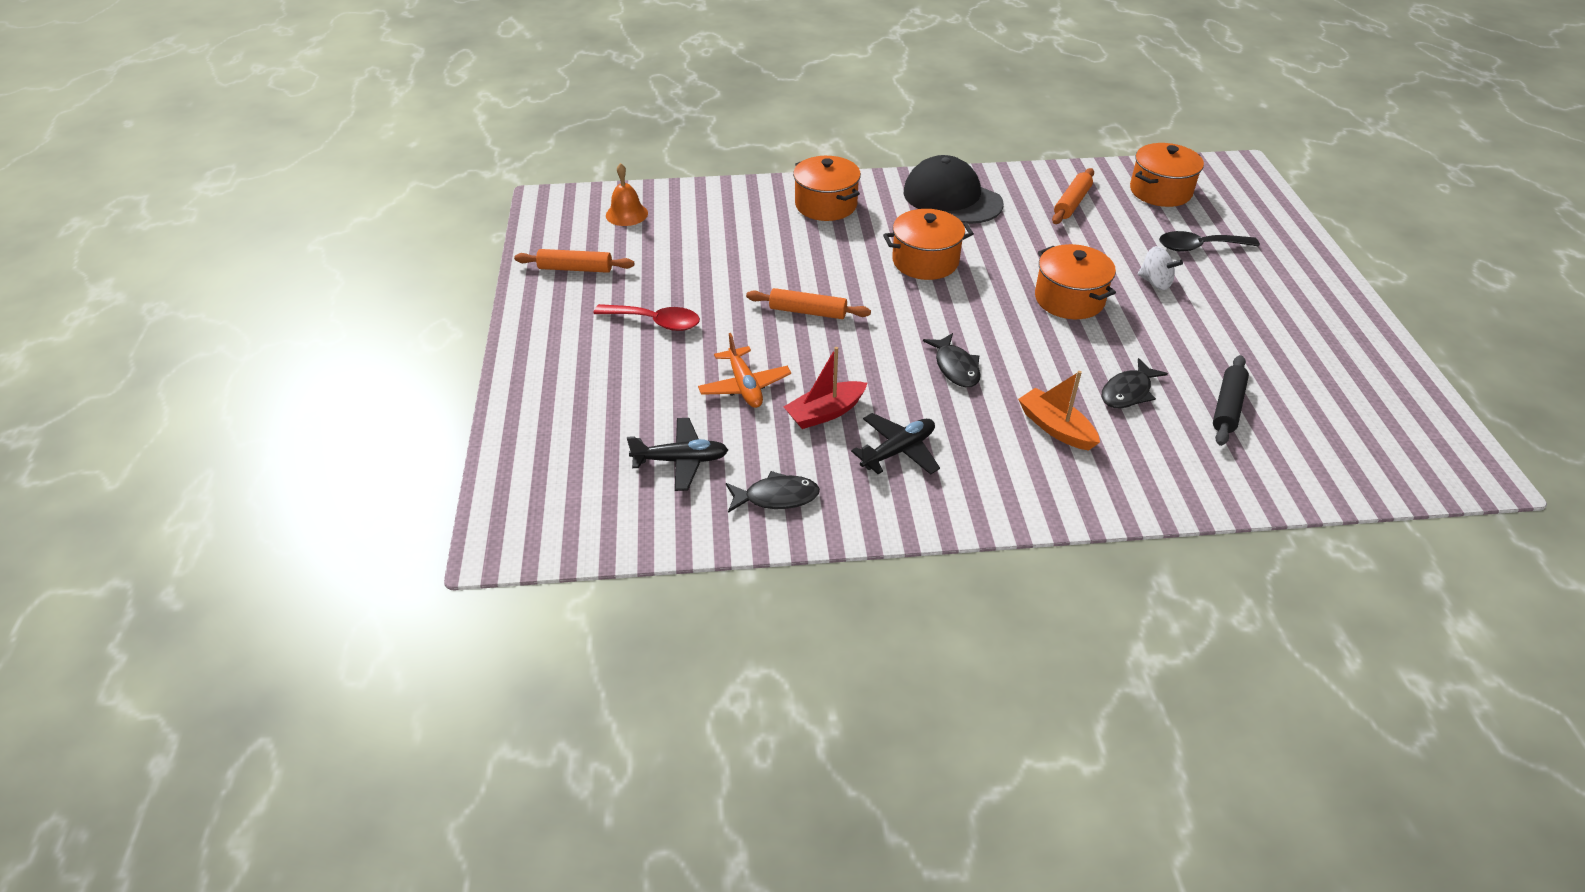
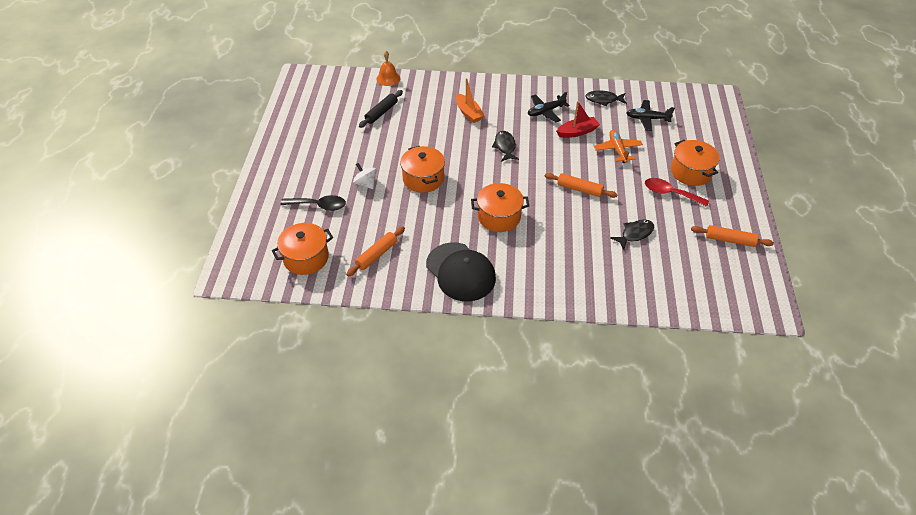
camera: 170 degrees left, 5 degrees up
(626, 214) = (705, 288): orange bell -> orange bell (388, 78)
(826, 205) = (556, 277): orange pot -> orange pot (691, 172)
(1128, 392) = (424, 124): black fish -> black fish (635, 234)

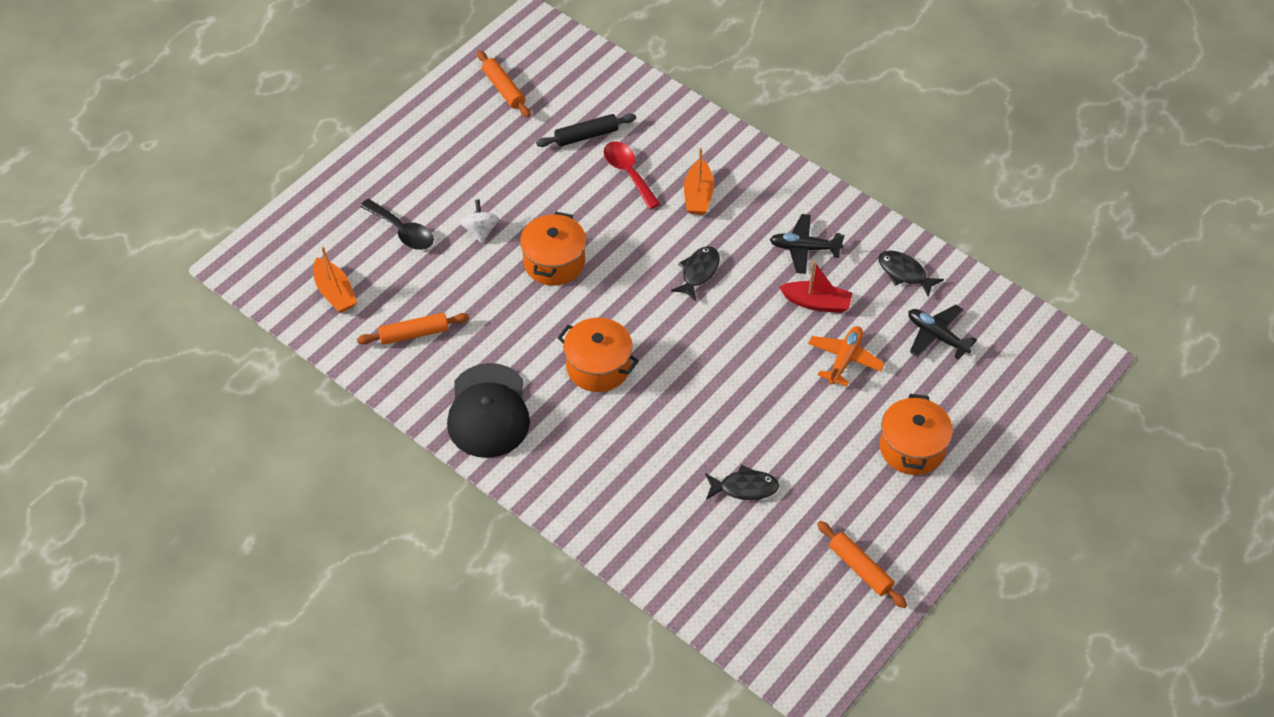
camera: 35 degrees right, 5 degrees up
(306, 258) = (335, 292): orange pot -> orange boat
(388, 78) = (640, 85): orange bell -> none
(579, 189) = (736, 387): orange rolling pin -> orange rolling pin (503, 89)
(670, 193) = (850, 461): red spoon -> red spoon (628, 173)

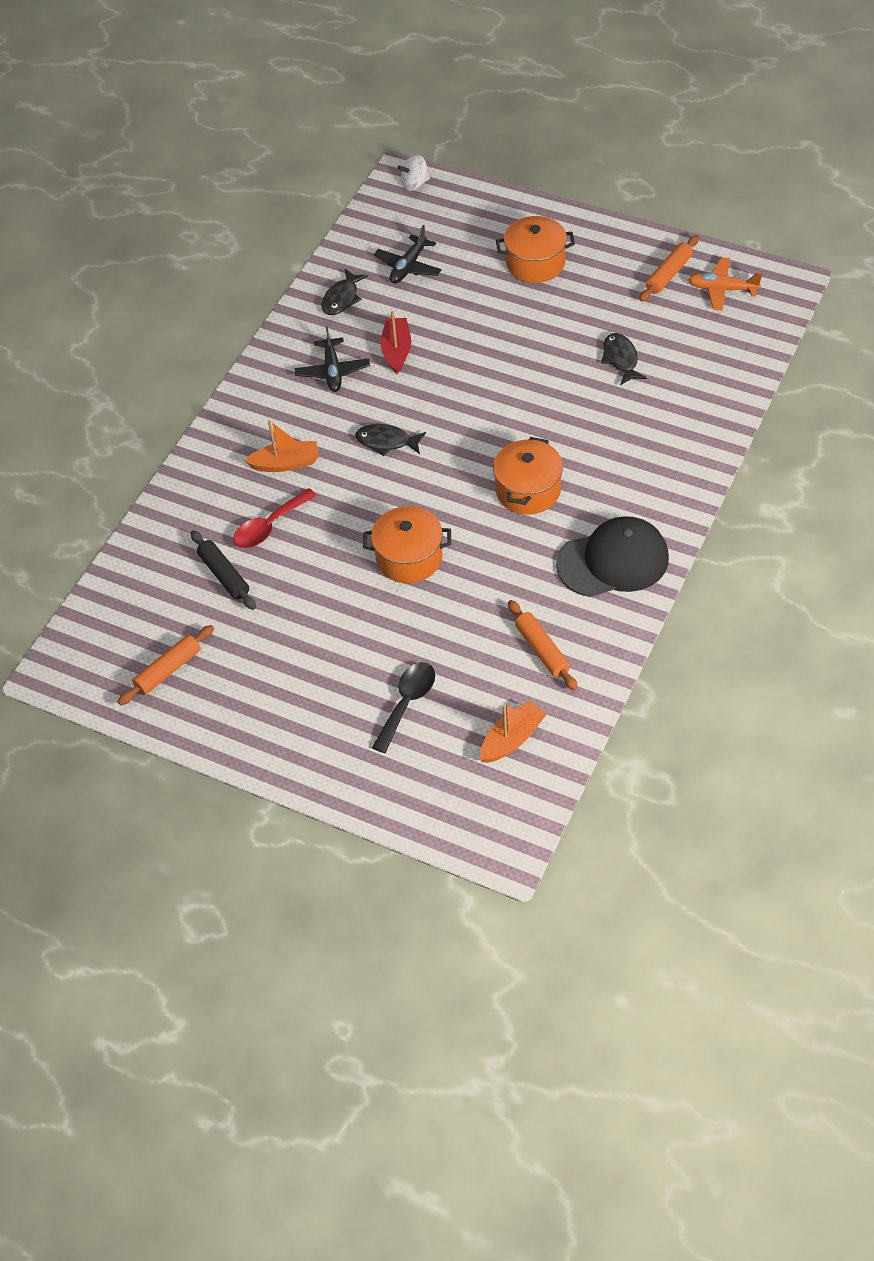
camera: 100 degrees left, 0 degrees up
(480, 231) = (385, 632): white spinning top -> white spinning top (415, 184)
(844, 359) = (456, 320): orange plane -> orange plane (722, 289)

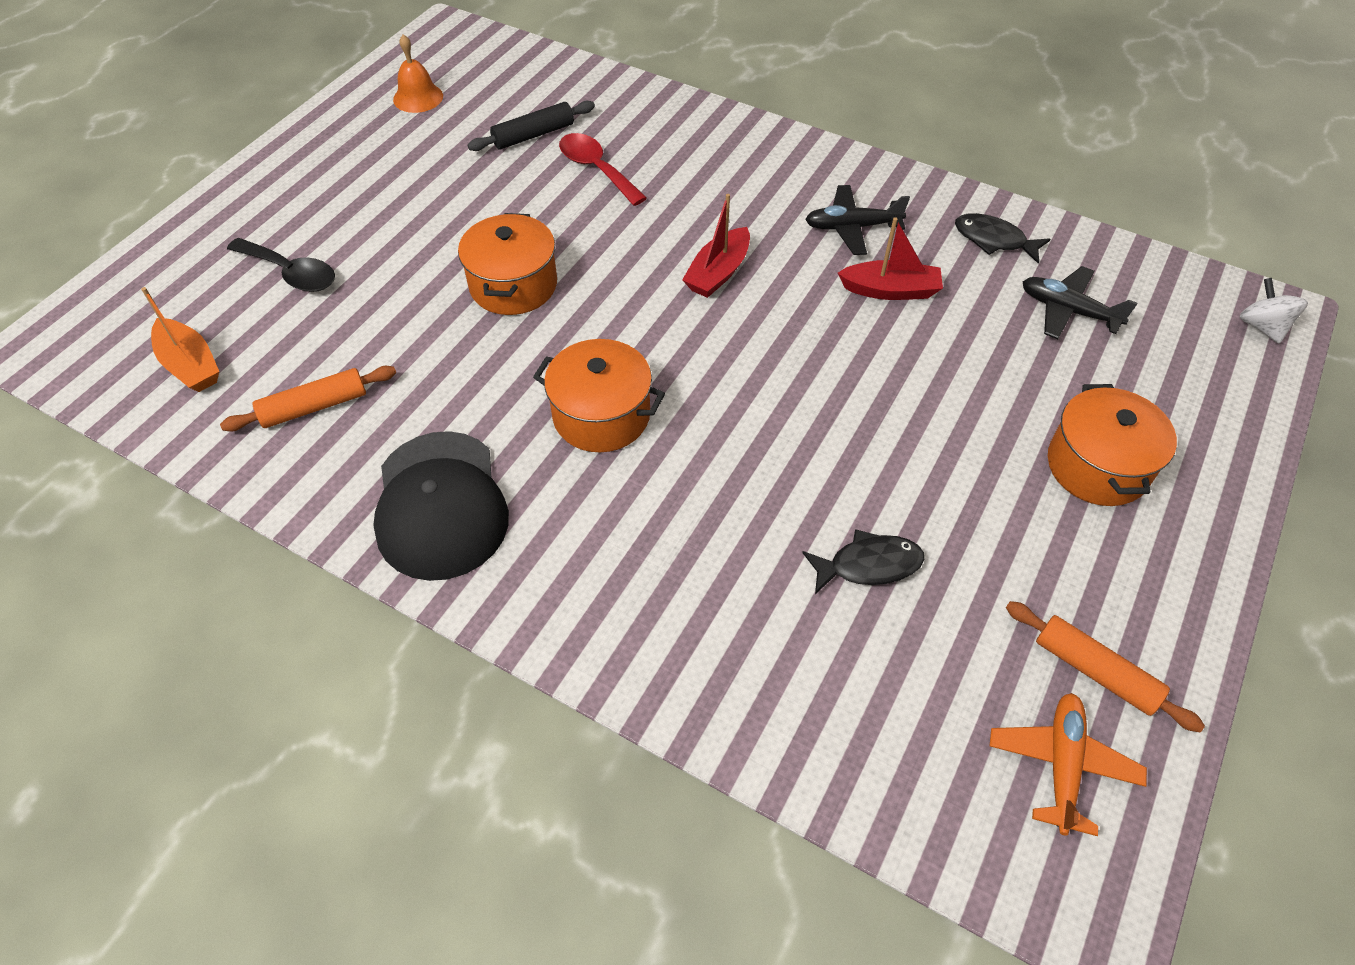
camera: 90 degrees right, 0 degrees up
(168, 670) = (418, 97): orange rolling pin -> orange bell
(286, 463) = (694, 183): orange boat -> none
(386, 442) = (718, 273): black fish -> red boat

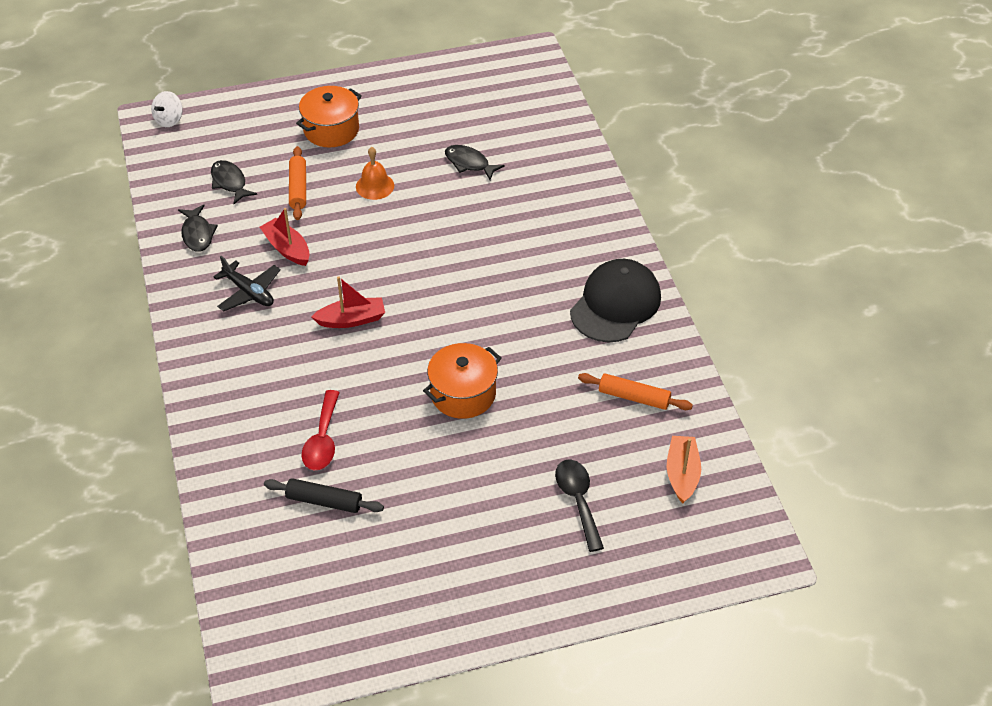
camera: 135 degrees left, 5 degrees down
(418, 97) = (356, 607): orange bell -> orange bell (375, 186)
(601, 415) = (501, 291): orange pot -> none
(1062, 765) = (490, 79): orange plane -> none
(1068, 311) = (229, 182): black plane -> black fish
(1095, 671) = (441, 88): orange rolling pin -> orange rolling pin (298, 188)

